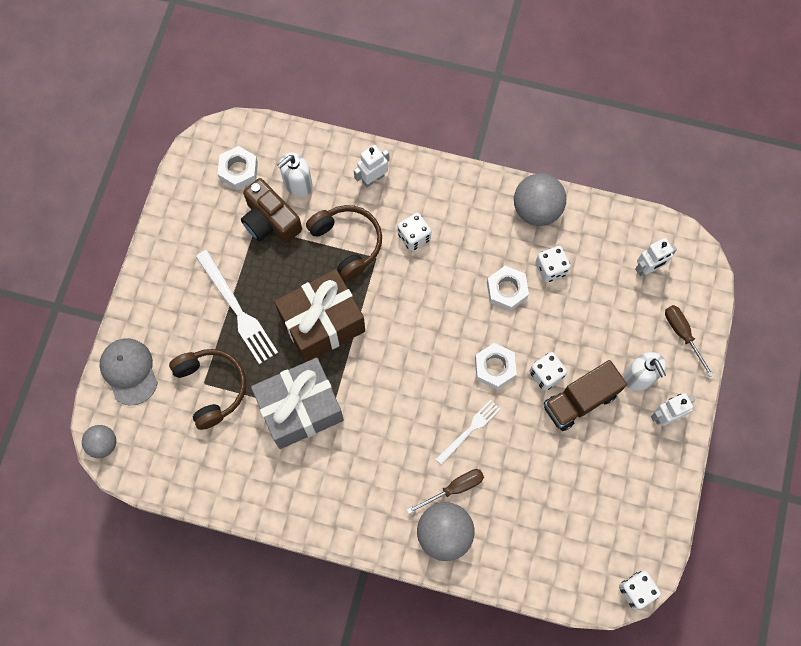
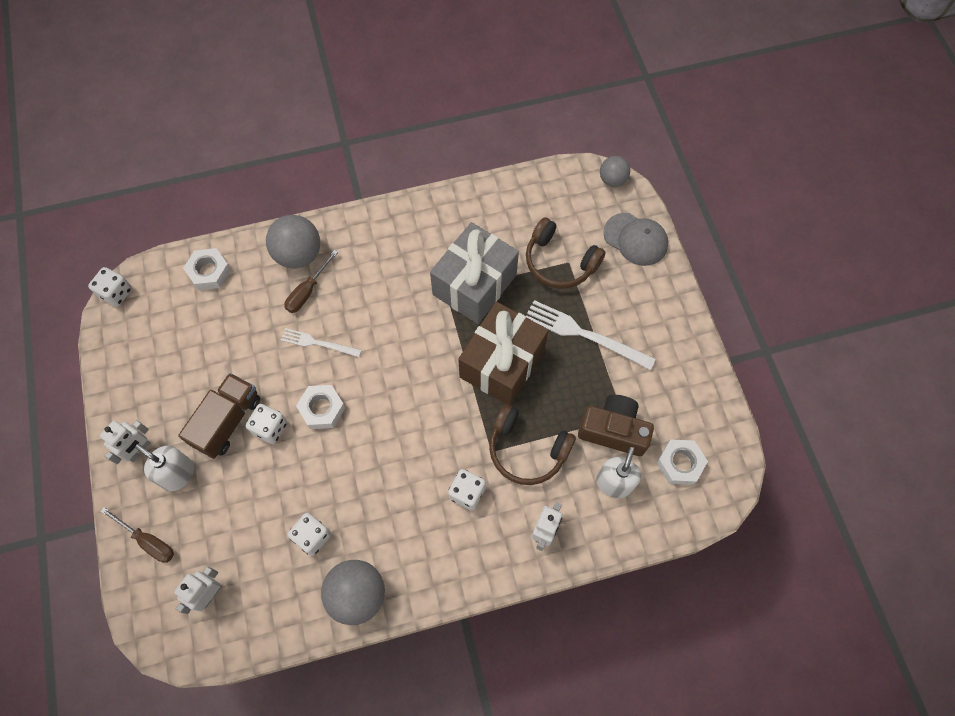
camera: 150 degrees right, 5 degrees down
(469, 430) = (318, 343): white fork -> white fork turned 90 degrees clockwise
(507, 290) = (346, 489): white nut -> white nut (209, 272)

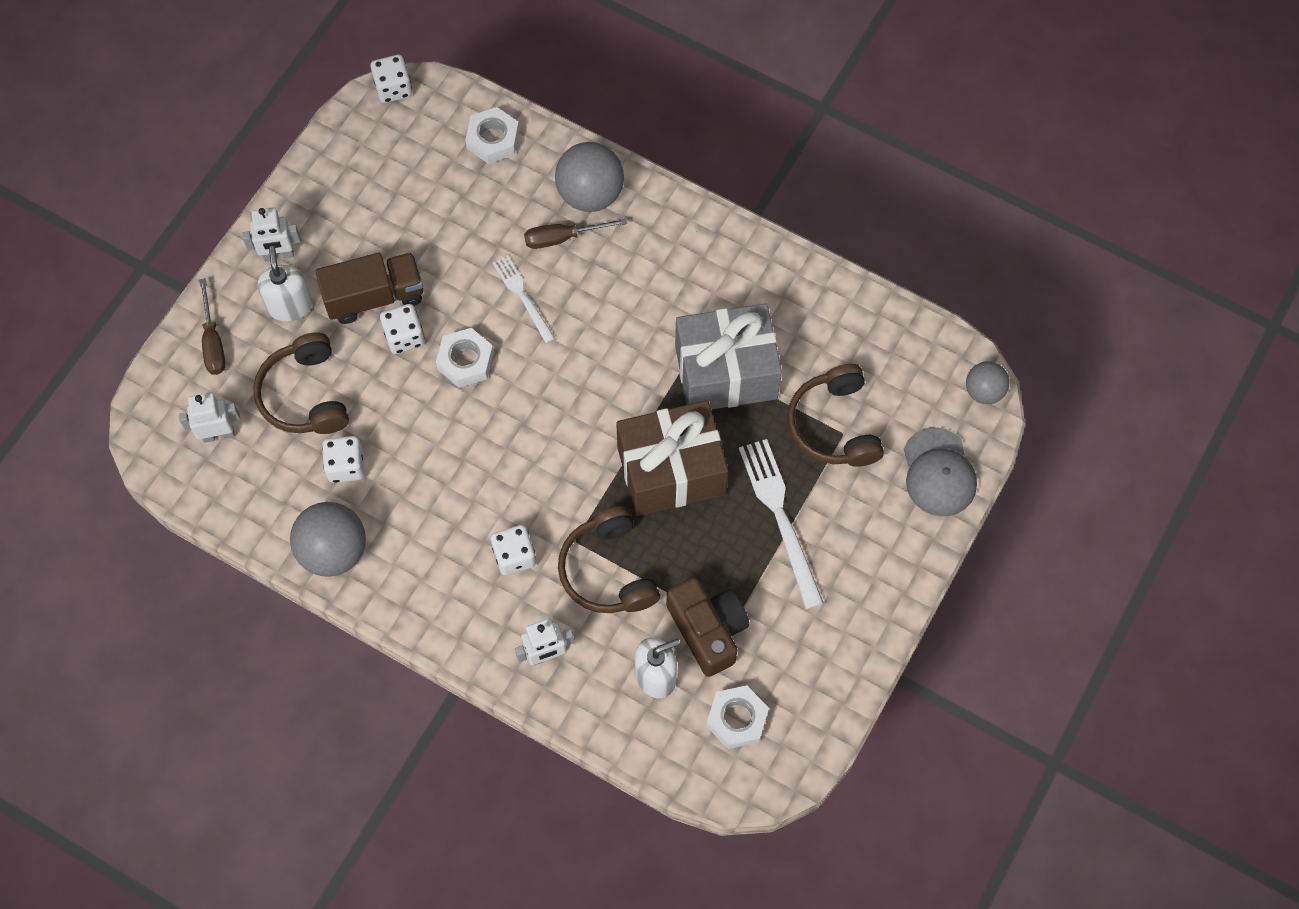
camera: 45 degrees right, 0 degrees up
(243, 518) = (305, 395): none -> brown headphones

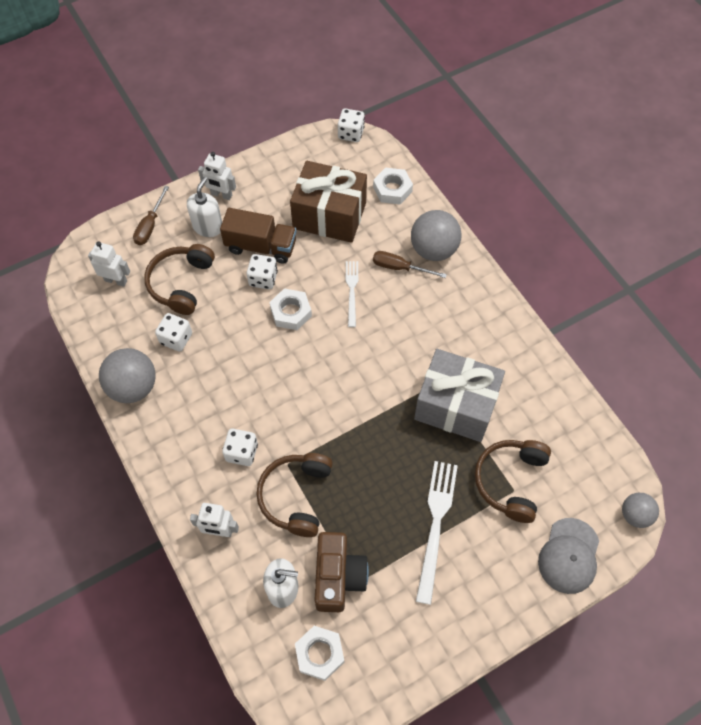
camera: 30 degrees right, 5 degrees down
(671, 471) = (379, 452): brown gift -> brown gift (329, 215)

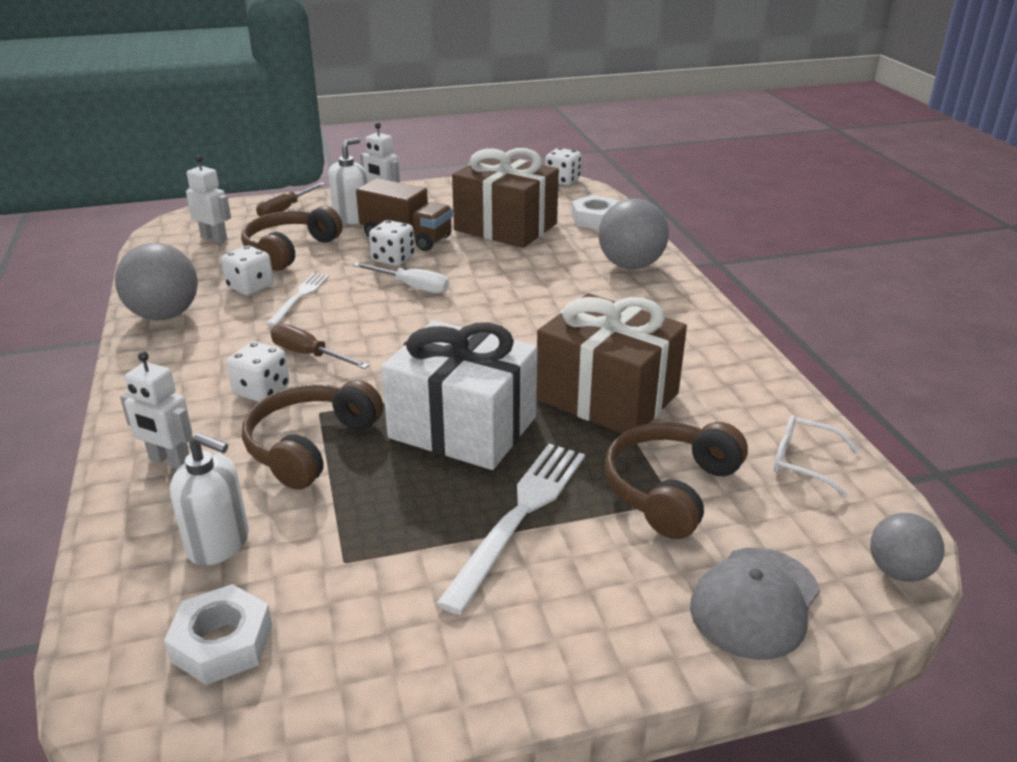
camera: 15 degrees right, 30 degrees down
(291, 312) = (412, 287): white nut -> white screwdriver
(338, 576) = (319, 547): brown camera -> none
(351, 291) = (503, 281): white fork -> white fork (299, 297)
(379, 457) = (462, 427): none -> white gift
(399, 267) = (577, 273): brown screwdriver -> brown screwdriver (309, 355)
(455, 405) = (607, 397): grey gift -> brown gift
(578, 439) = (804, 462): none -> white glasses

